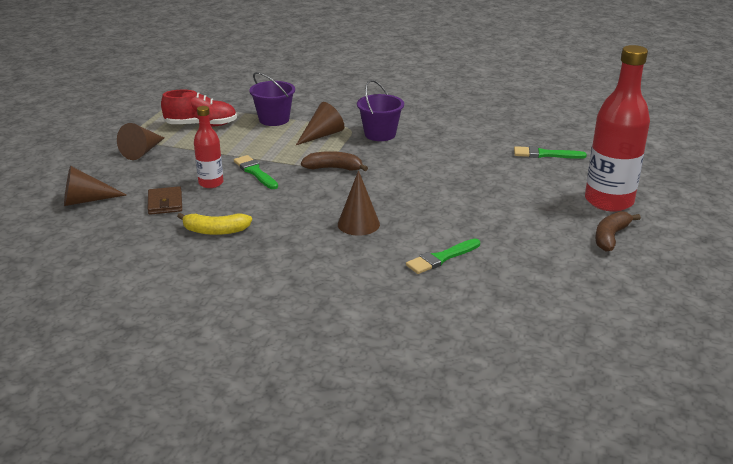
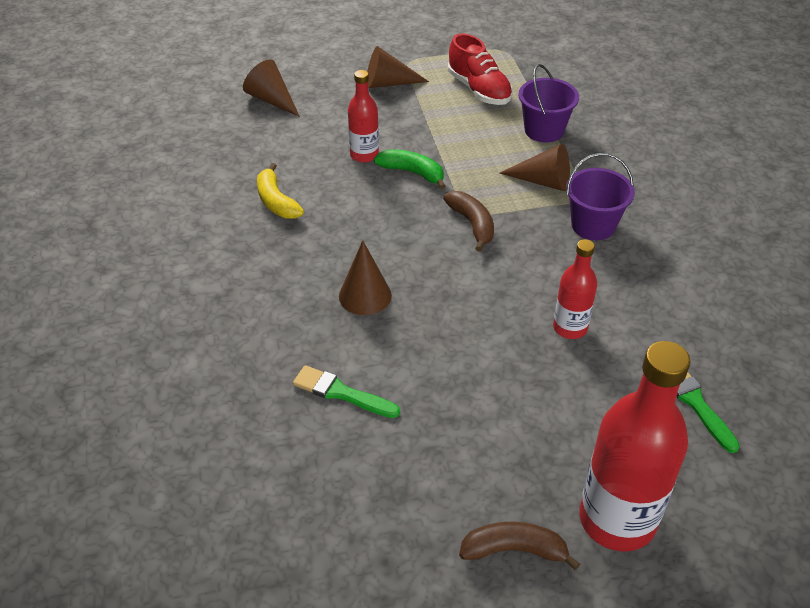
camera: 60 degrees right, 15 degrees up
(165, 203) = (302, 146): brown wallet -> none
(255, 172) = (412, 173): green brush -> green banana
(457, 168) = (570, 328): none -> red bottle

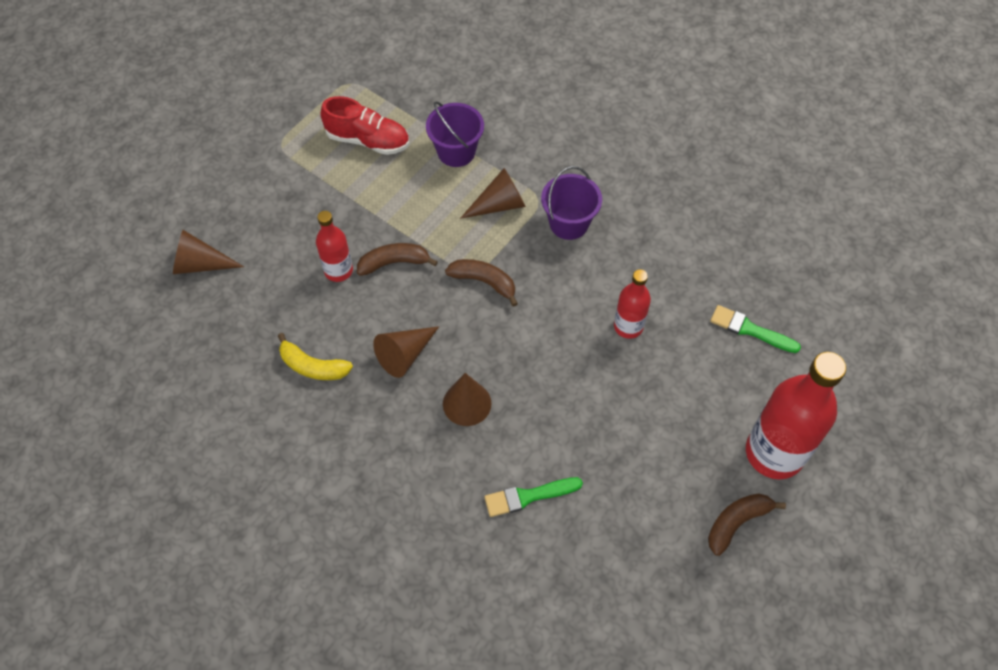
camera: 40 degrees left, 15 degrees up
(388, 83) = (285, 180): brown cone -> brown cone (405, 355)
(412, 173) = (394, 263): green banana -> brown banana

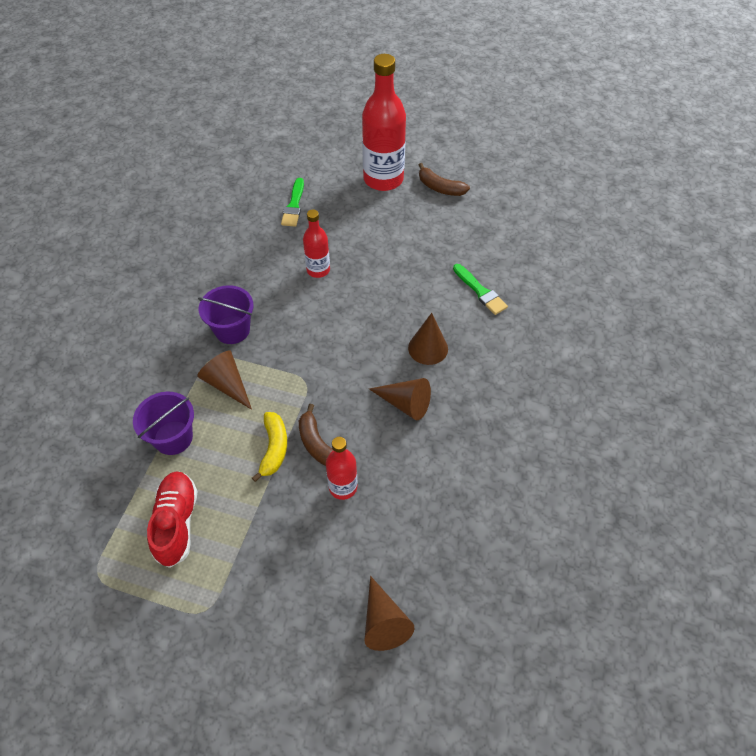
camera: 110 degrees left, 5 degrees down
(313, 366) = (447, 468): yellow banana -> yellow banana (274, 448)
(484, 282) = (313, 371): brown banana -> none

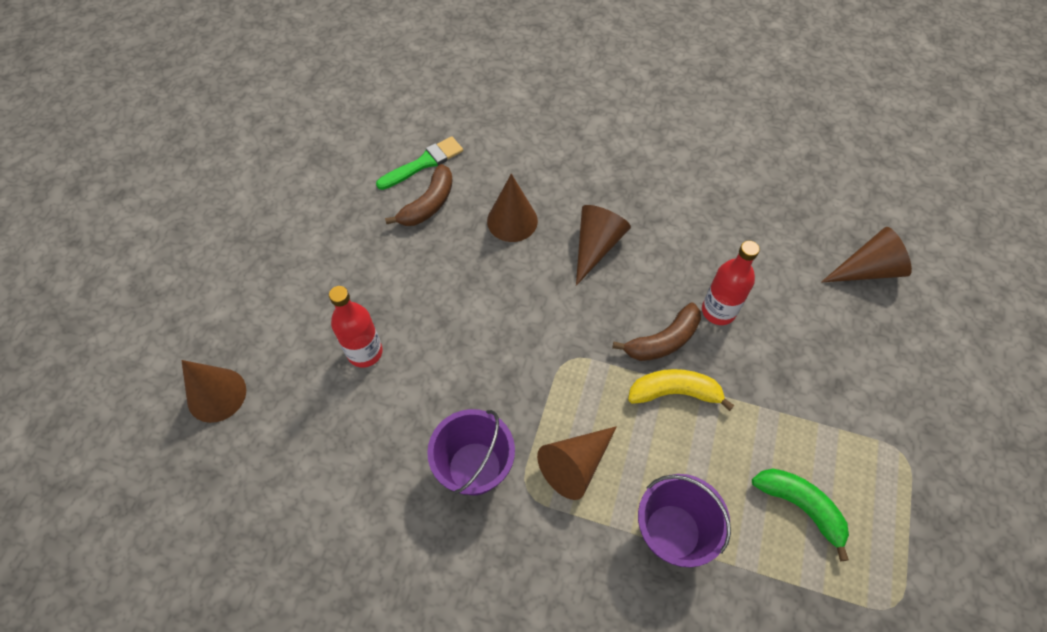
camera: 90 degrees left, 5 degrees up
(177, 523) = (800, 507): red shoe -> green banana
(294, 205) = (216, 395): green brush -> brown cone
(383, 179) = (186, 268): red bottle -> none
(440, 187) = (223, 197): brown banana -> brown banana (428, 204)

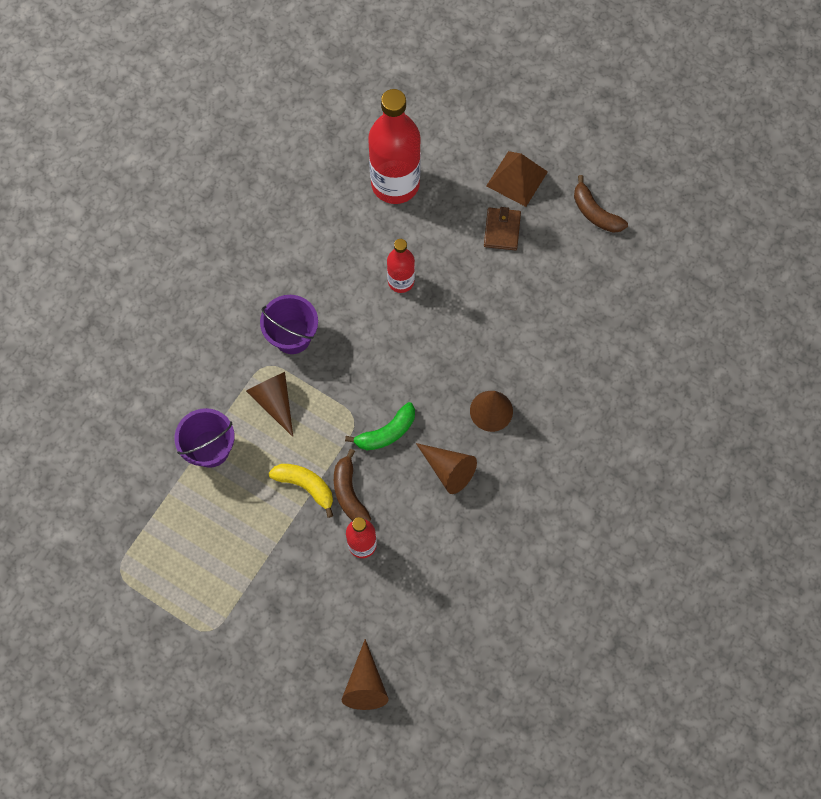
camera: 105 degrees right, 10 degrees up
(200, 256) = (516, 178): none -> brown pyramid
(216, 395) = (395, 184): brown cone -> red bottle
(275, 257) = (502, 230): none -> brown wallet
(423, 163) = (570, 353): green brush -> none
(428, 204) = (525, 349): brown banana -> brown banana (595, 213)
(674, 392) = (305, 486): yellow banana -> yellow banana turned 75 degrees counterclockwise
(800, 507) = (199, 540): green banana -> green banana (386, 432)

